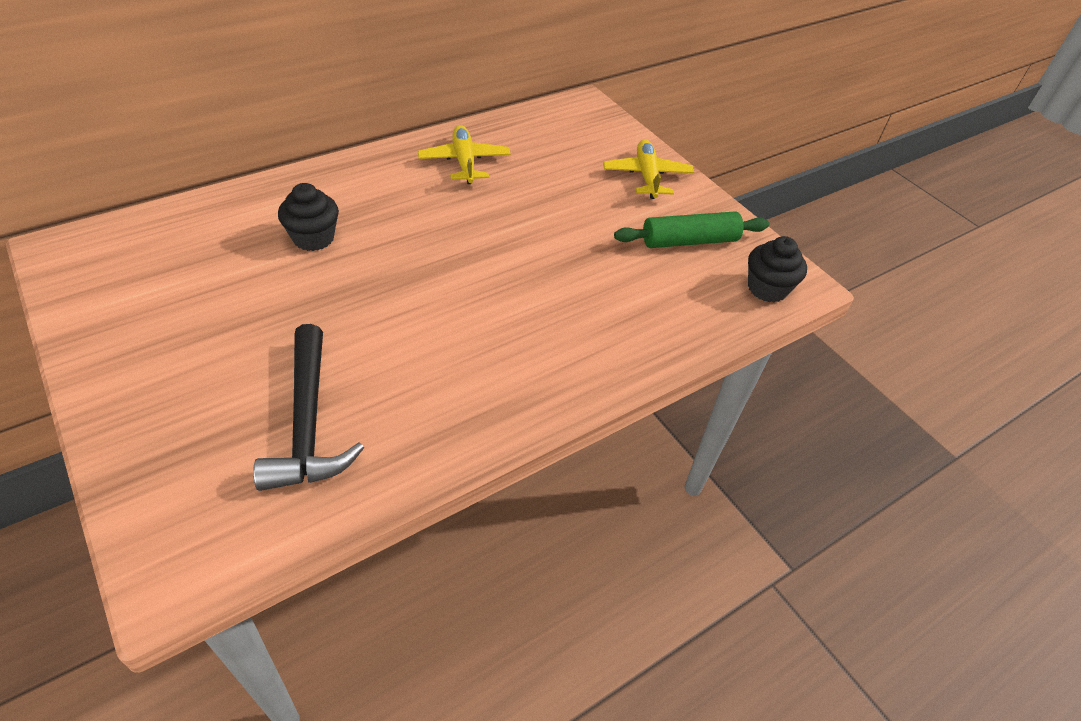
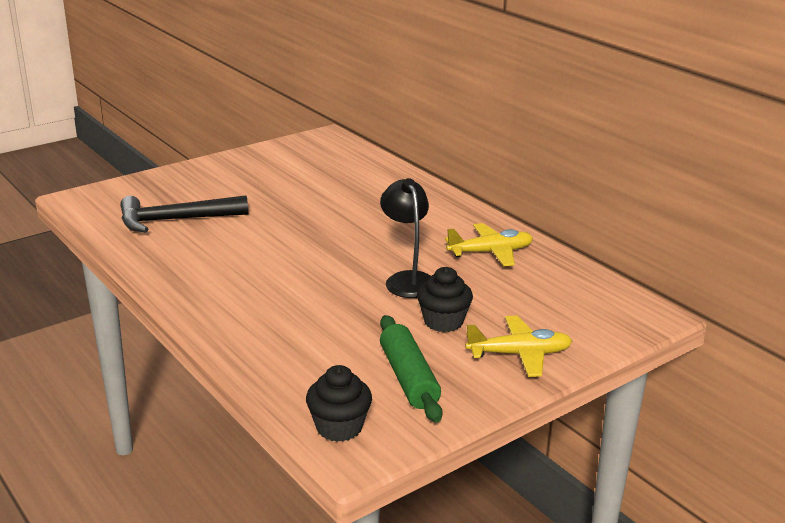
camera: 90 degrees right, 20 degrees down
(313, 238) = (358, 202): black cupcake -> black cupcake (443, 322)
(514, 221) = (407, 279): none -> black lamp

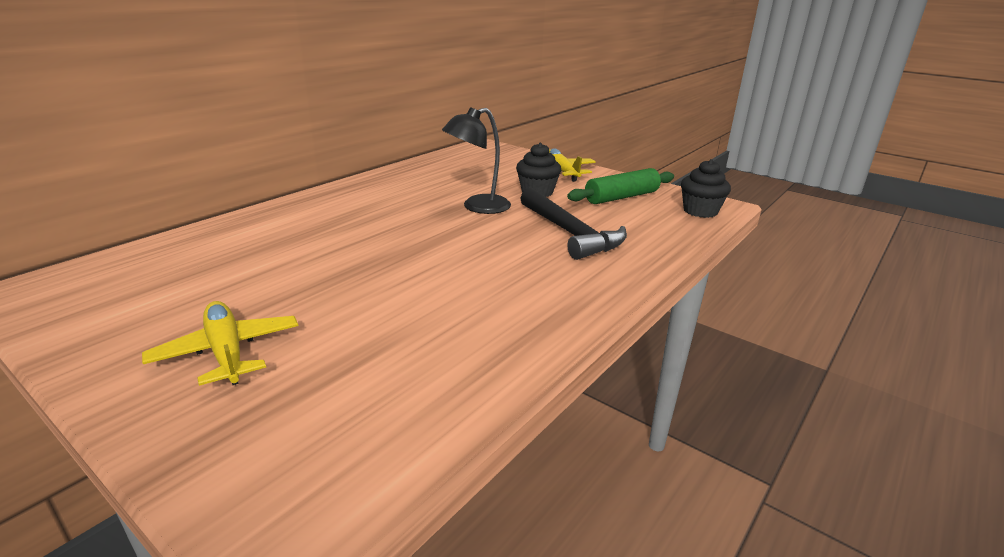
camera: 105 degrees left, 0 degrees up
(176, 220) = (377, 362): black hammer -> black hammer (570, 233)
(490, 252) = (412, 183): yellow plane -> yellow plane (227, 352)

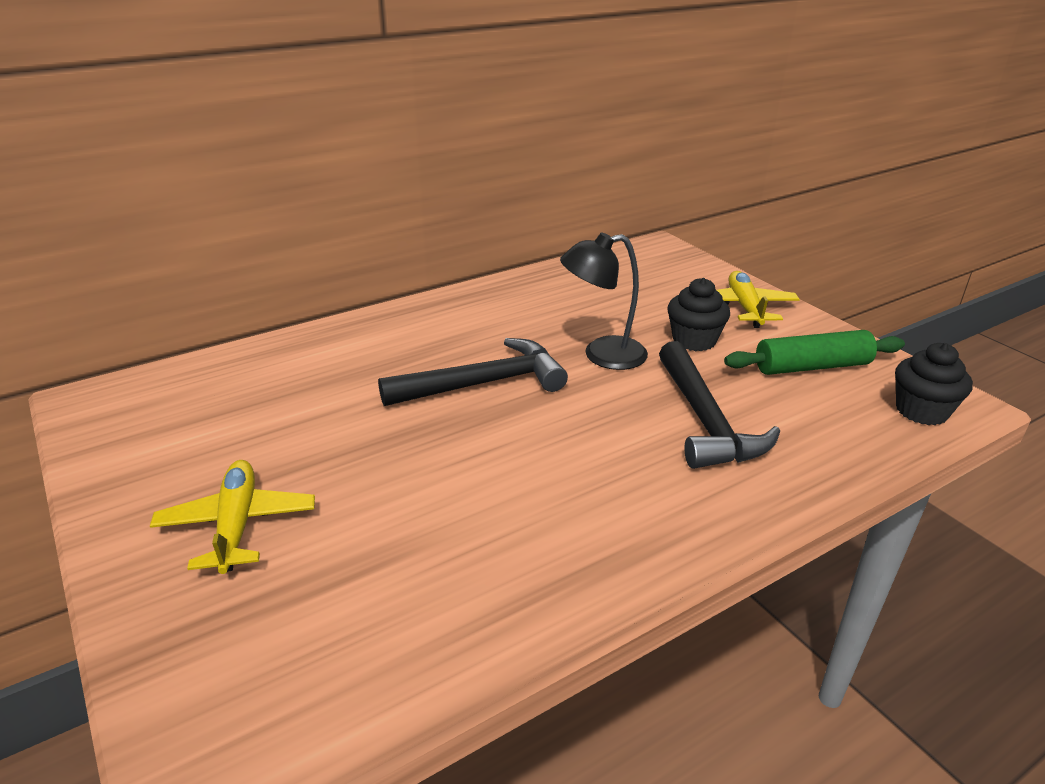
camera: 20 degrees right, 5 degrees up
(396, 233) = (483, 384): none -> black hammer

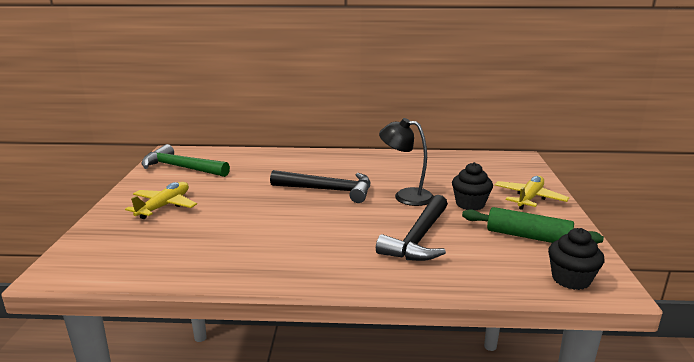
camera: 35 degrees right, 10 degrees down
(159, 428) = (181, 168): none -> green hammer

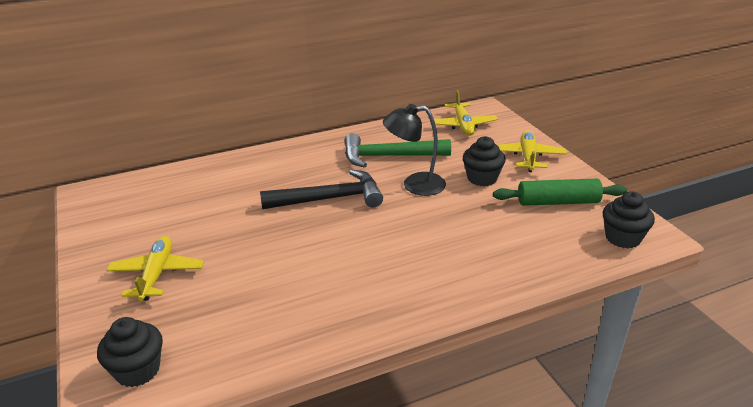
camera: 25 degrees left, 10 degrees up
(95, 257) = (138, 370): none -> black cupcake
(181, 168) = (125, 213): green hammer -> green hammer (389, 156)
(418, 238) = (467, 233): black hammer -> none
(488, 165) = (463, 125): none -> yellow plane

